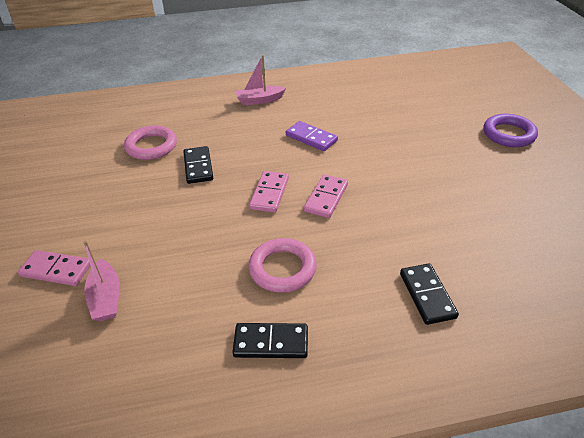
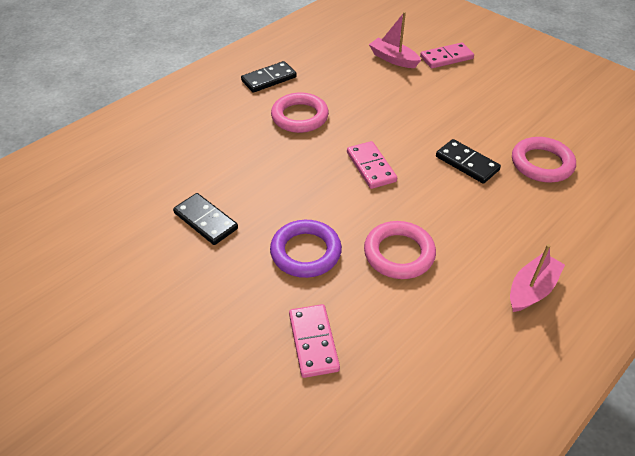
camera: 145 degrees right, 5 degrees up
(311, 138) = (399, 253): purple domino -> pink ring
(326, 198) = (316, 185): pink domino -> pink domino (313, 342)
(427, 295) = (180, 142): black domino -> black domino (206, 221)
(508, 134) = (143, 395): purple ring -> purple ring (305, 252)

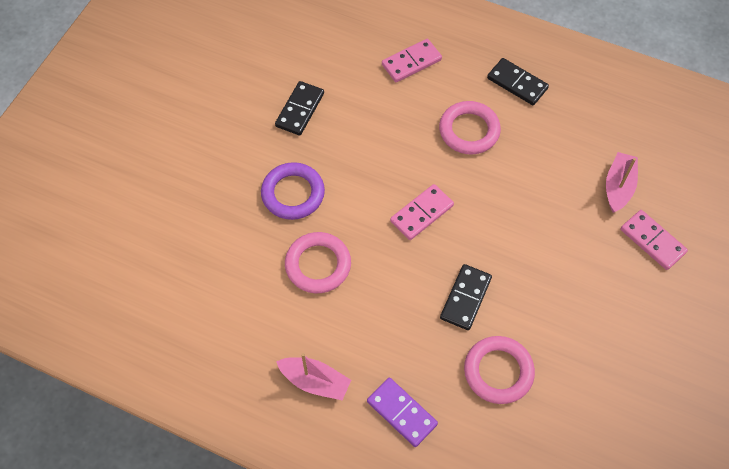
camera: 70 degrees right, 15 degrees up
(313, 342) = (205, 228): pink domino -> pink domino (411, 62)
(573, 234) = (402, 412): none -> purple domino

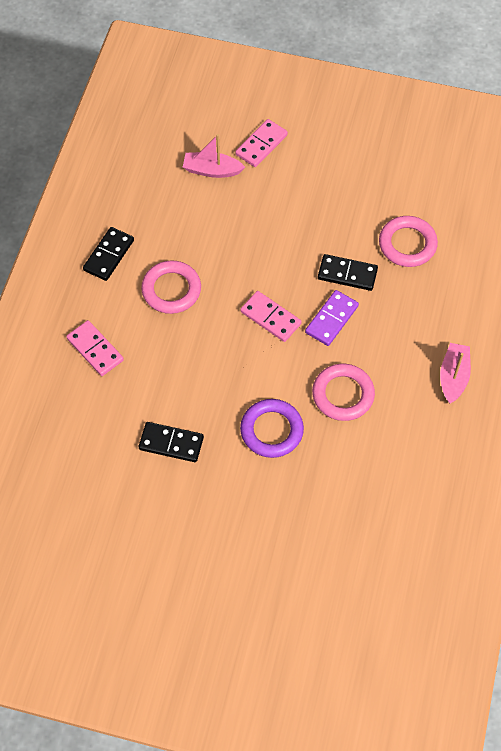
camera: 100 degrees left, 0 degrees up
(402, 412) = (461, 308): purple domino -> purple domino (331, 319)

